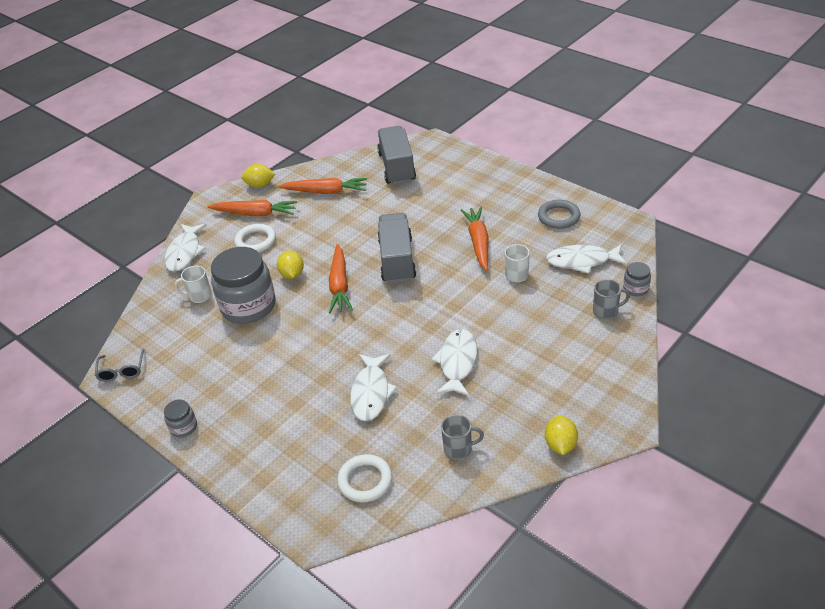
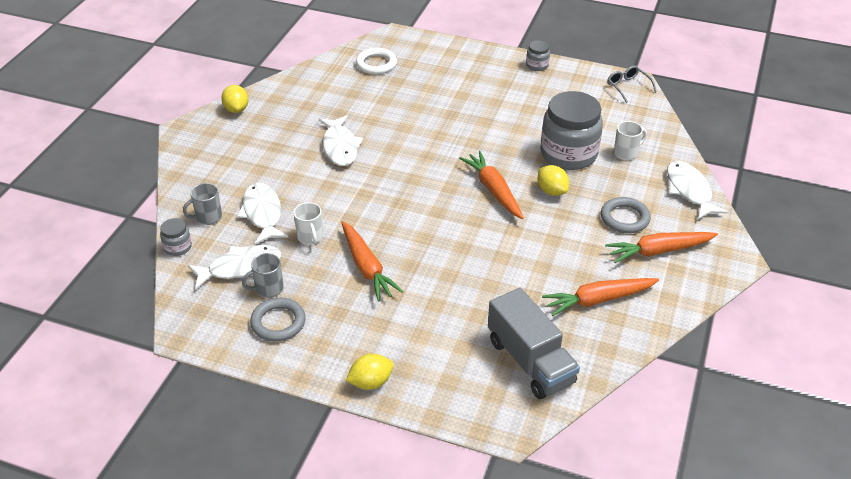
camera: 155 degrees right, 0 degrees up
(256, 241) = (624, 218): white ring -> grey ring
(260, 185) = (693, 292): yellow lemon -> yellow lemon (370, 382)
(371, 393) = (404, 112): white fish -> white fish (263, 213)
(397, 260) = (449, 228): grey truck -> none
(459, 449) = (315, 93): grey mug -> grey mug (268, 289)

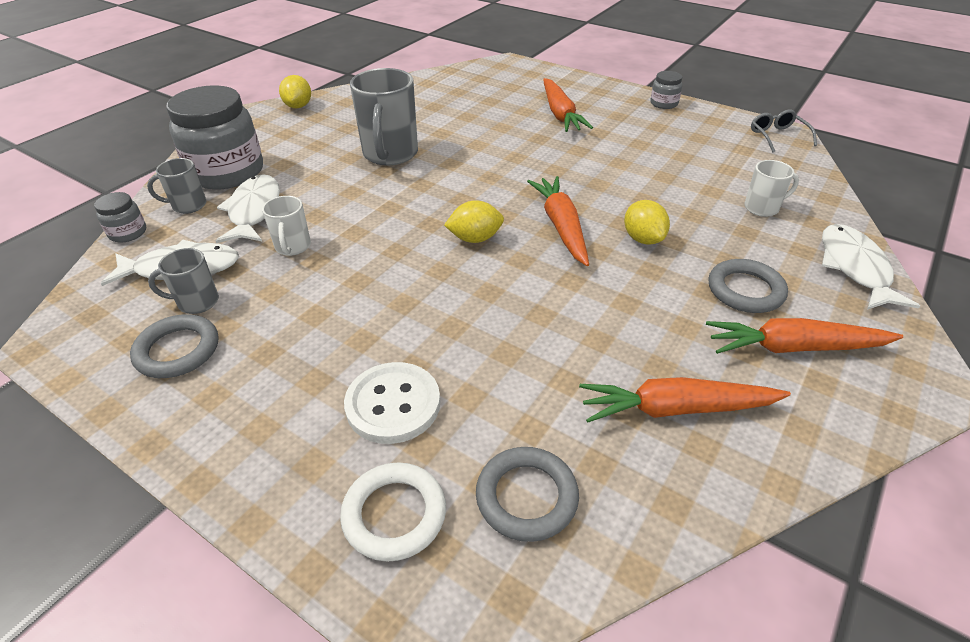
camera: 15 degrees right, 0 degrees up
(340, 147) = (390, 154): white fish -> grey mug
(367, 267) = (343, 296): orange carrot -> orange carrot (560, 114)
(370, 382) = (247, 476): yellow lemon -> yellow lemon (475, 238)
(376, 64) = (475, 84): white ring -> white ring (394, 514)
(434, 328) = (393, 404): none -> white button
(530, 361) = (526, 497): grey truck -> grey ring
(568, 154) = (679, 198): grey jar -> grey jar (227, 172)

